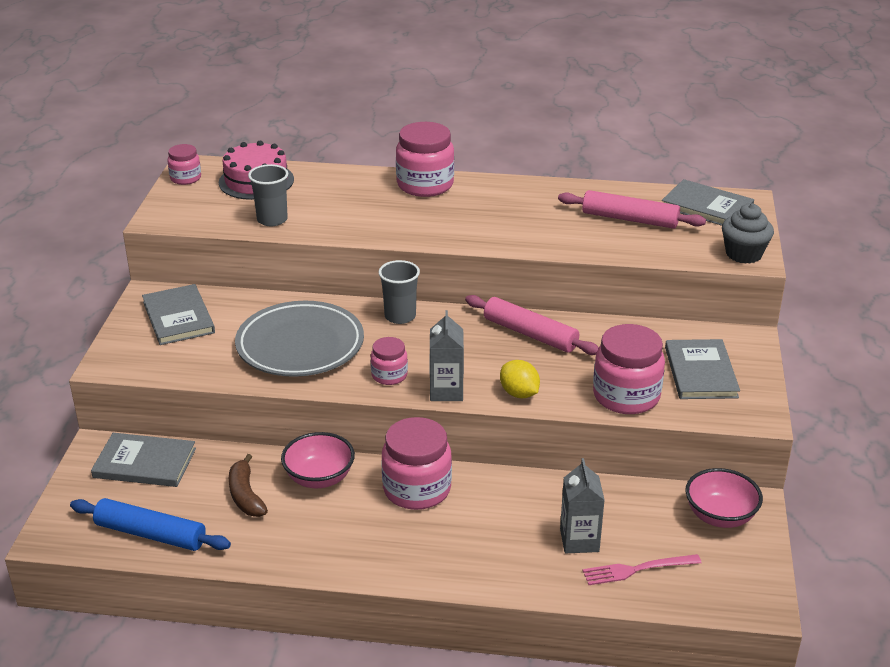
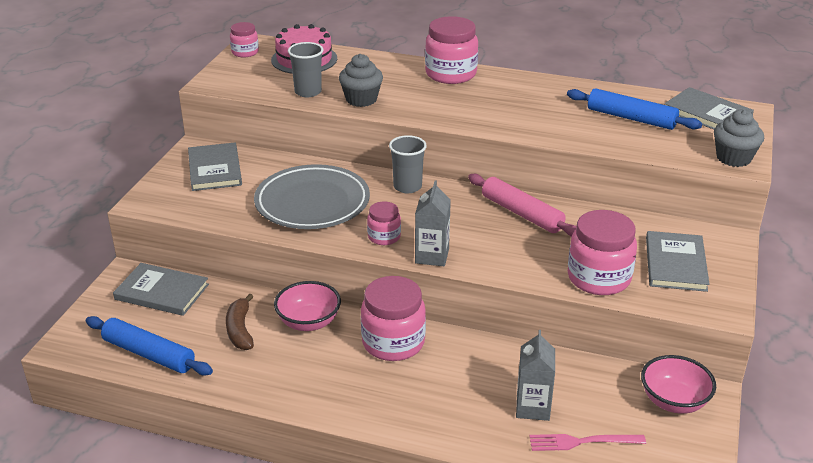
camera: 10 degrees right, 0 degrees up
(334, 223) = (361, 99): none -> grey cupcake
(519, 393) = (498, 265): yellow lemon -> none
(630, 219) = (631, 118): pink rolling pin -> blue rolling pin

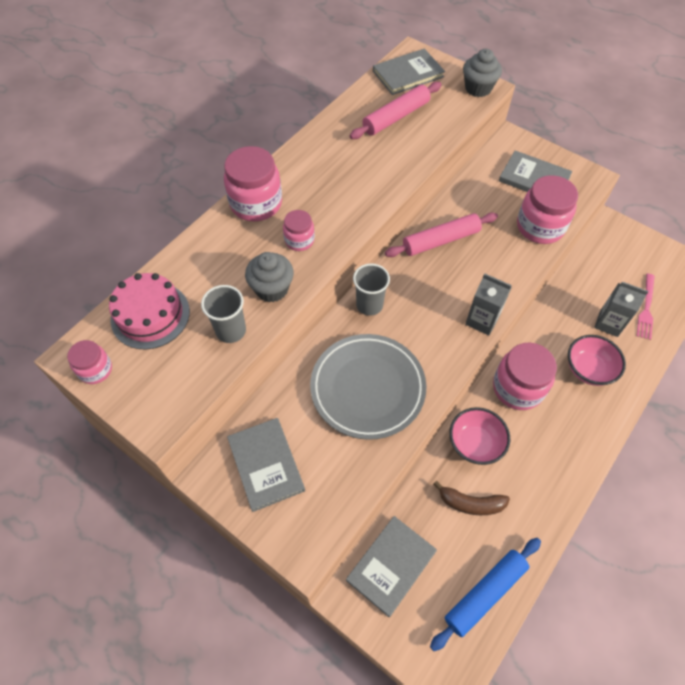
camera: 70 degrees left, 25 degrees up
(214, 169) = (266, 464): grey book -> grey book turned 60 degrees clockwise
(384, 237) = (443, 346): pink jar -> pink jar (299, 240)
(631, 118) = (396, 117): blue rolling pin -> pink rolling pin
(674, 401) = (616, 245): pink bowl -> pink bowl (588, 369)

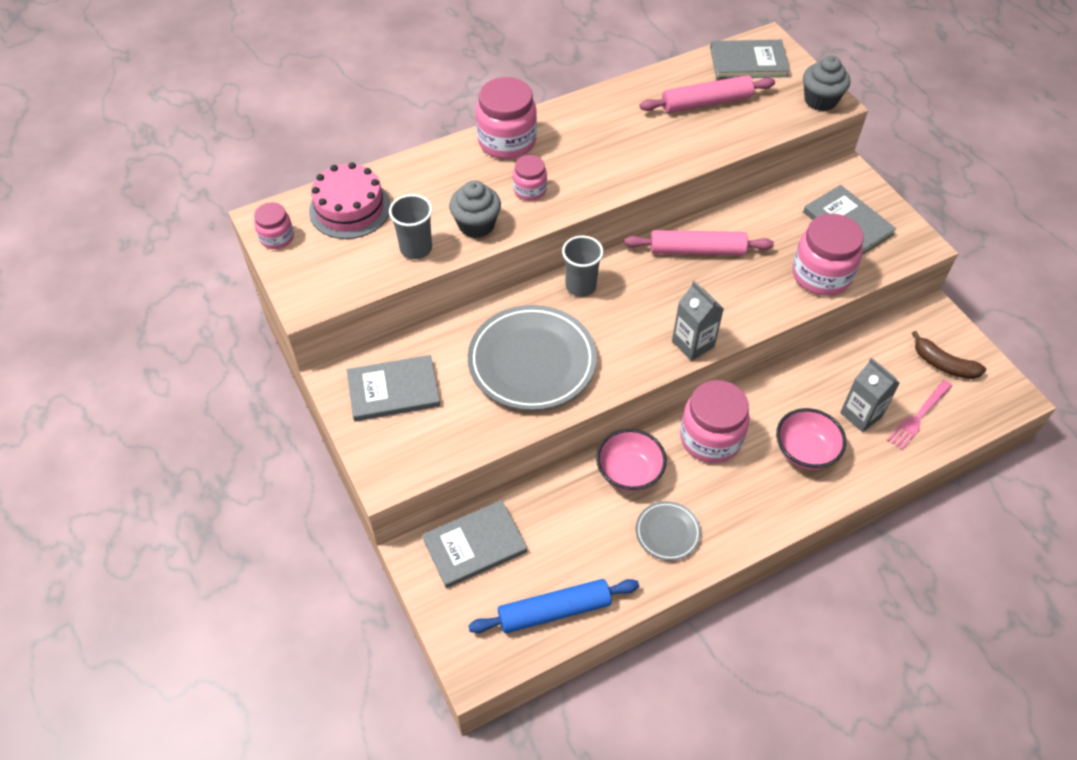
camera: 25 degrees right, 5 degrees down
(266, 464) = (393, 390): grey book -> grey book turned 75 degrees clockwise
(471, 503) = (590, 525): brown banana -> brown banana (943, 364)
(531, 482) = (667, 532): none -> grey plate

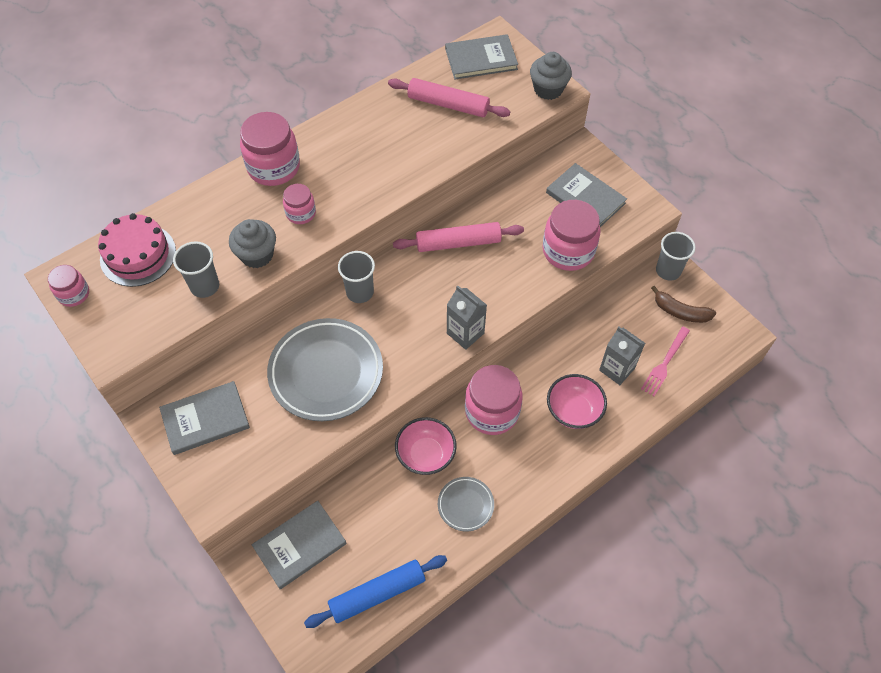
camera: 10 degrees left, 5 degrees up
(706, 102) = (448, 104): pink rolling pin -> pink rolling pin turned 45 degrees clockwise
(933, 319) = (668, 270): none -> grey cup

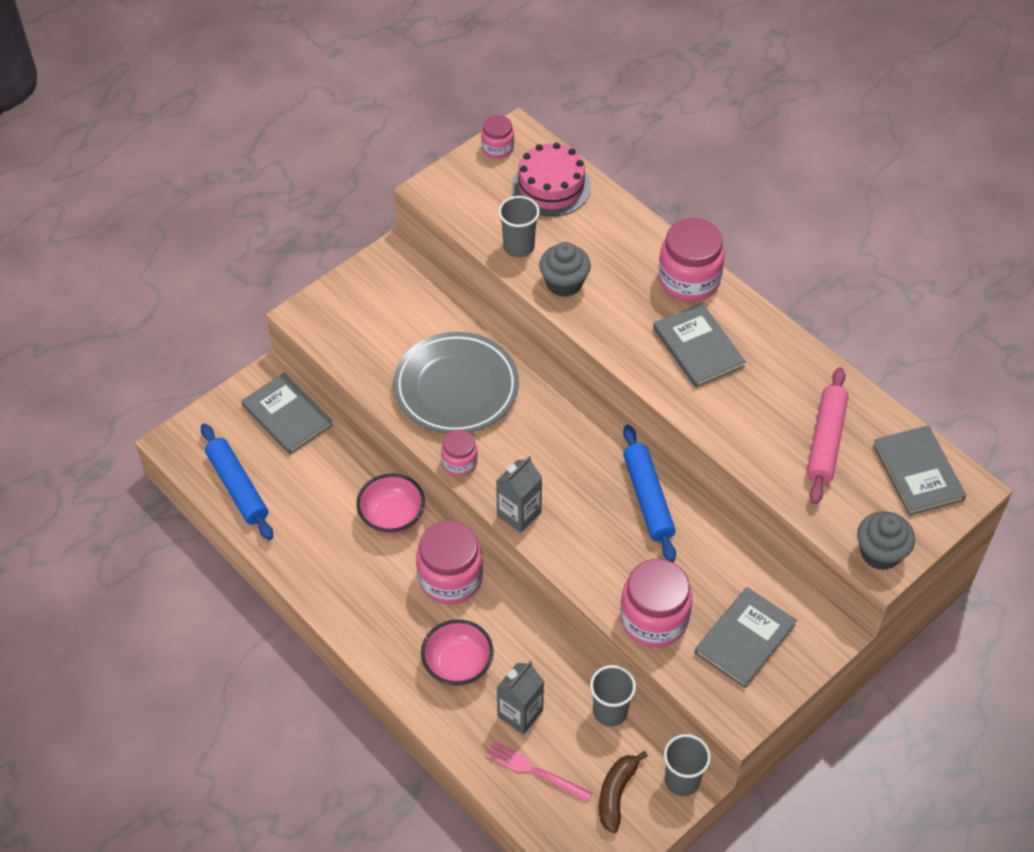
camera: 85 degrees right, 5 degrees down
(205, 419) = (394, 295): grey book -> grey book (698, 347)
(301, 213) = (626, 314): pink jar -> pink jar (459, 462)
(360, 292) = (563, 407): grey cup -> grey cup (610, 711)
(458, 243) = (648, 498): pink rolling pin -> blue rolling pin
(465, 505) = (334, 559): grey plate -> none

